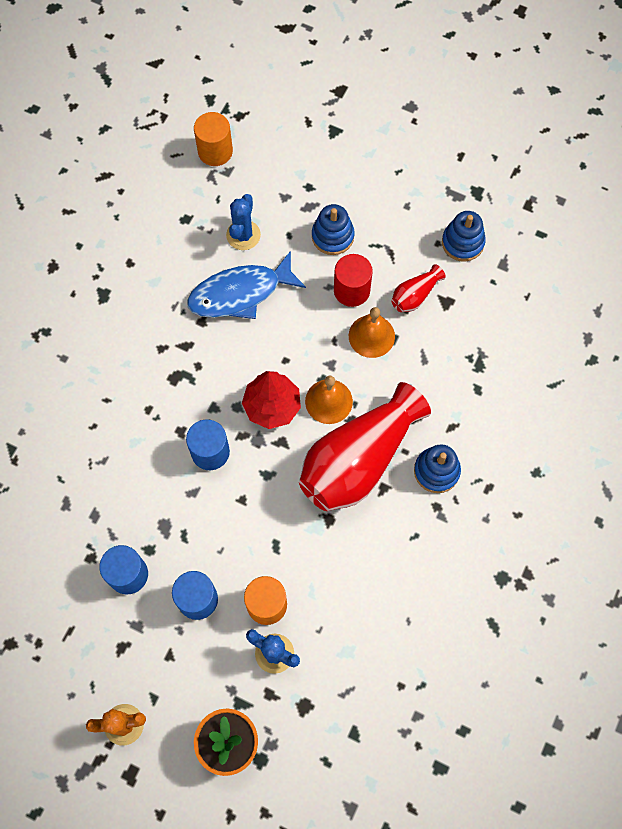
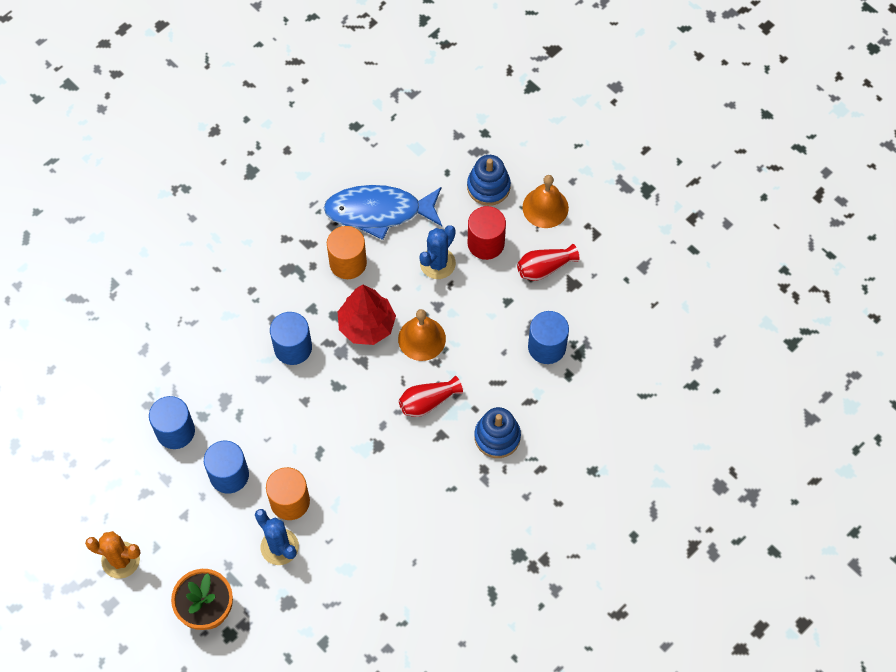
camera: 20 degrees right, 5 degrees down
(215, 151) = (408, 71): orange cylinder -> orange cylinder (348, 263)
(243, 235) = (403, 158): blue cactus -> blue cactus (437, 263)
(359, 460) = (428, 402): red vase -> red vase, size x0.43
(371, 336) = (487, 292): orange bell -> orange bell (545, 207)
(447, 369) = (547, 347): none -> blue cylinder
(462, 242) = (612, 233): blue stacking toy -> none

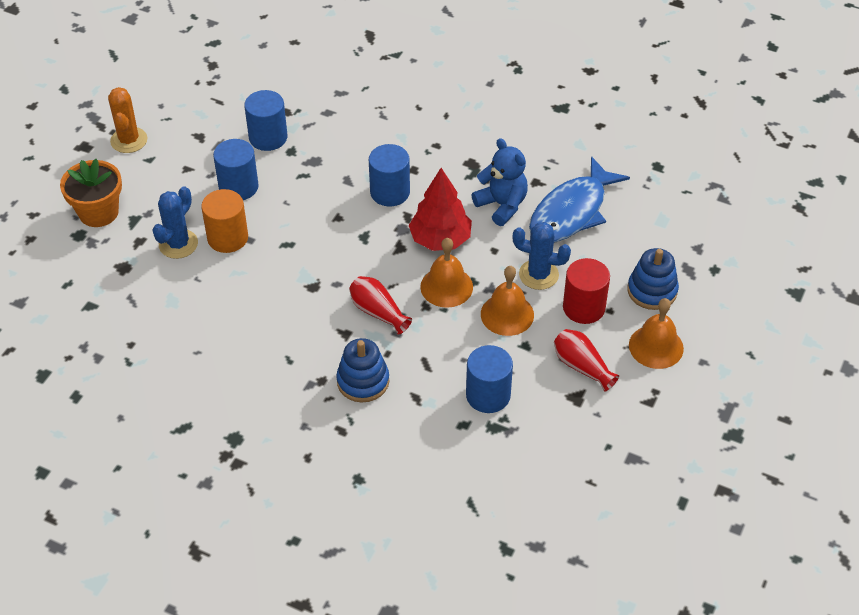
camera: 70 degrees right, 15 degrees down
(348, 263) = (502, 205): orange cylinder -> blue teddy bear
(379, 212) = (571, 212): blue fish -> blue fish turned 120 degrees counterclockwise
(470, 303) = (507, 314): none -> orange bell

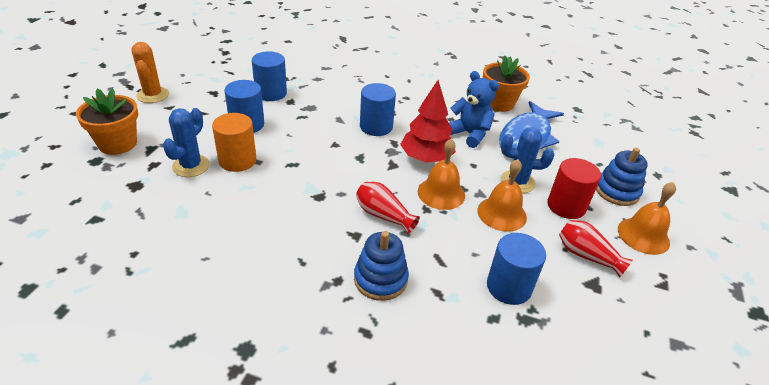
camera: 10 degrees left, 10 degrees down
(555, 156) = (499, 103): none -> orange flower pot

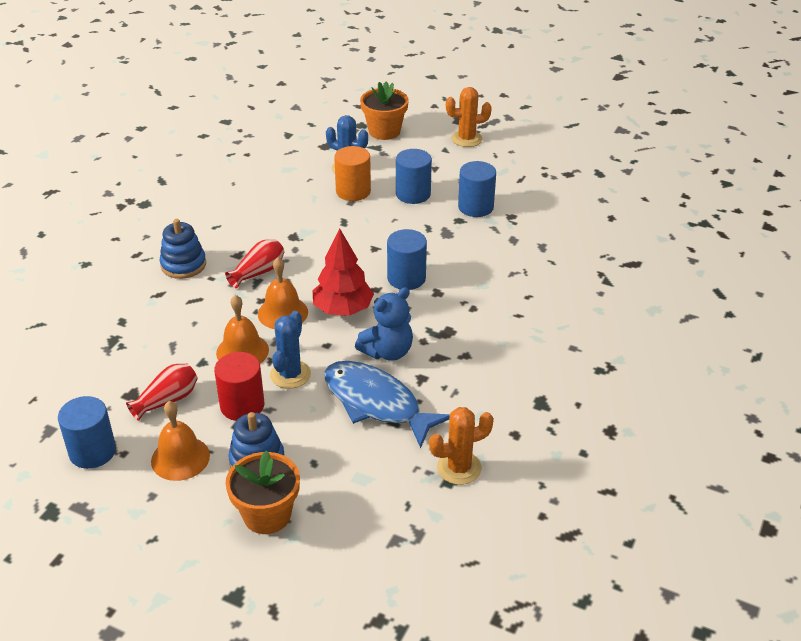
camera: 100 degrees right, 0 degrees up
(499, 103) = (461, 394): orange flower pot -> orange flower pot (267, 515)
(509, 287) = (149, 336): blue cylinder -> blue cylinder (92, 451)
(564, 105) = (459, 468): none -> orange cactus

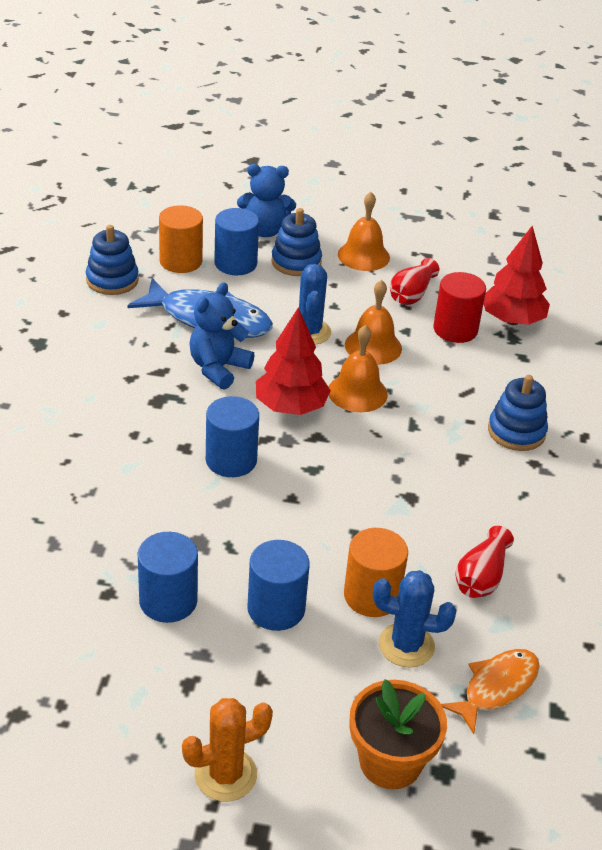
camera: 160 degrees right, 0 degrees up
(92, 451) = (441, 250): blue cylinder -> blue cylinder (235, 263)
(97, 357) = (512, 320): none -> red tree
(242, 405) = (338, 300): red cylinder -> red cylinder (455, 329)
(258, 272) = (419, 437): red vase -> red vase (481, 577)
(267, 515) = (265, 231): orange flower pot -> blue teddy bear
(311, 146) = (496, 688): none -> orange fish
(379, 483) = (181, 261): none -> orange cylinder
(459, 468) = (112, 280): orange cactus -> blue stacking toy

